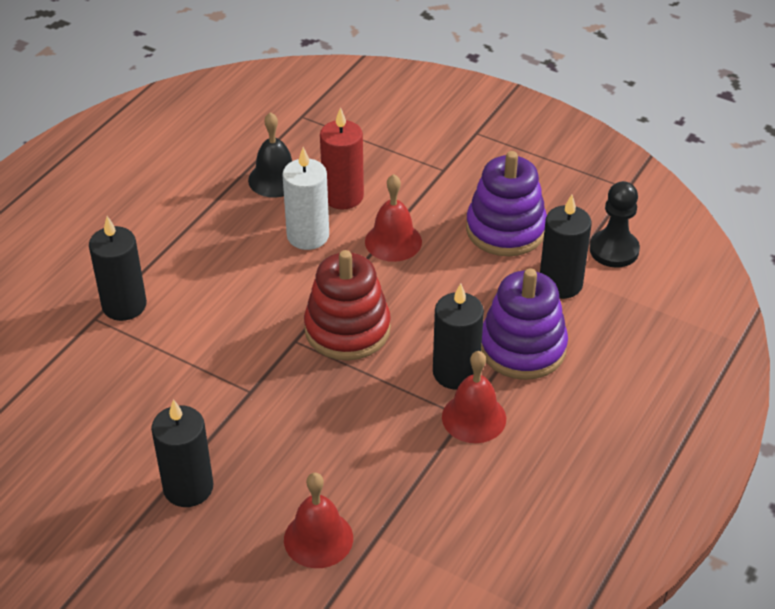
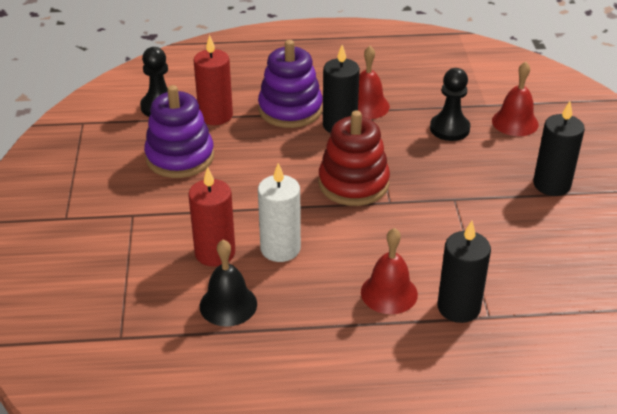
camera: 125 degrees left, 5 degrees down
(363, 465) = (449, 129): none -> black pawn
(393, 241) = (243, 202): red bell -> red bell (389, 293)
(560, 284) = (215, 116): black candle -> red candle

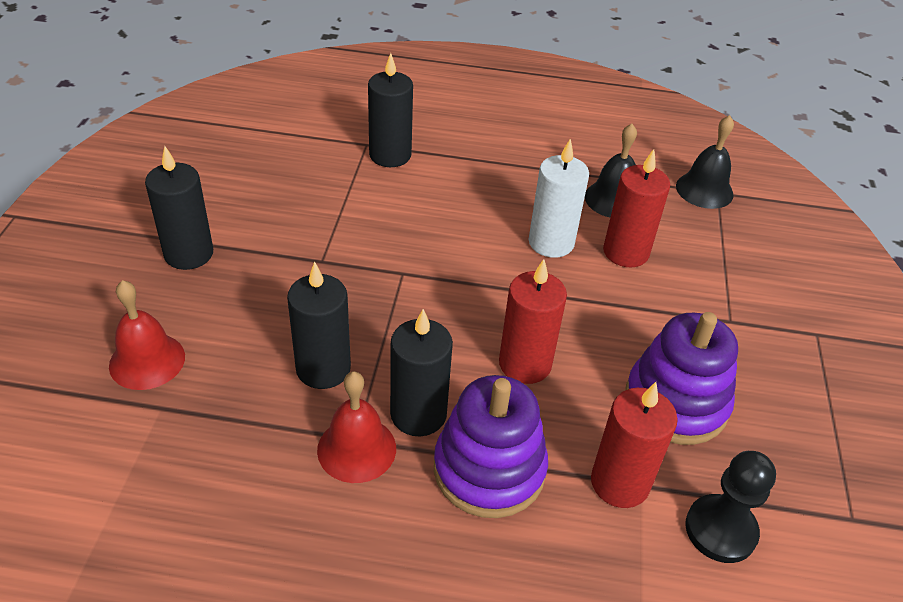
camera: 170 degrees left, 5 degrees up
(134, 336) = (704, 190): none -> black bell
(282, 161) = (525, 364): none -> red candle
(353, 183) = (437, 307): red stacking toy -> none
(389, 293) = (450, 179): red bell -> none
(408, 136) = (323, 369): none -> black candle
(449, 129) = (253, 370): black pawn -> none

